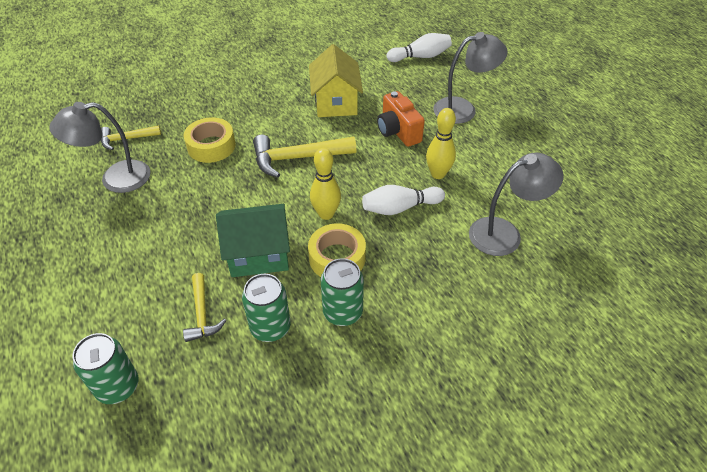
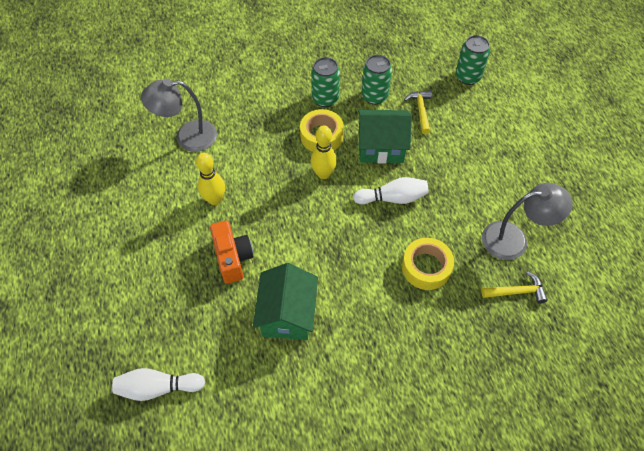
camera: 170 degrees left, 10 degrees up
(297, 158) = (341, 238): yellow hammer -> none
(335, 102) = (287, 314): yellow house -> green house
(400, 208) = (260, 171): white bowling pin -> white bowling pin (392, 198)
(463, 109) = (151, 280): grey lamp -> none

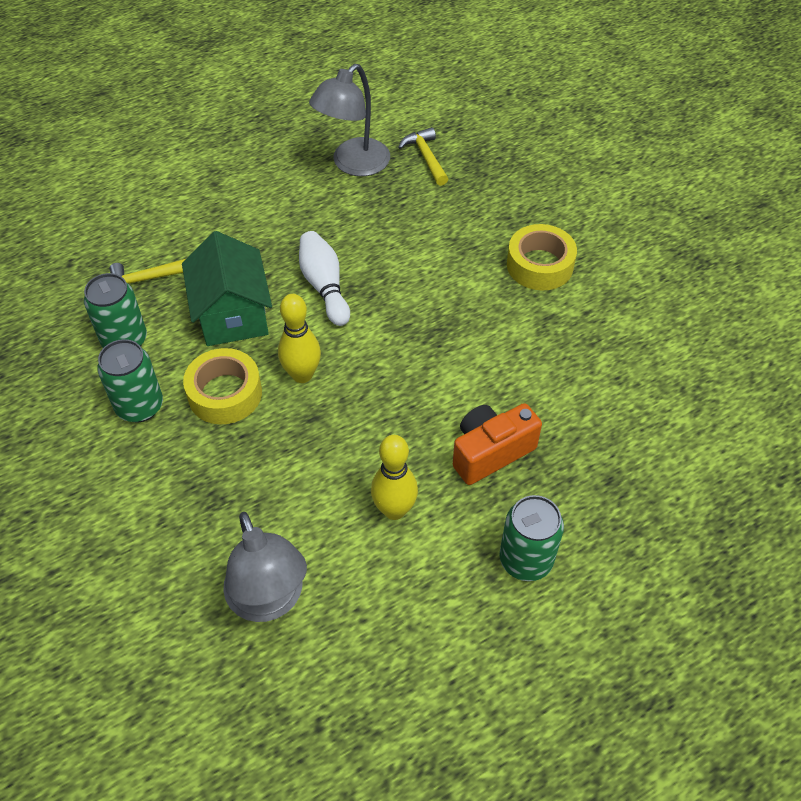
camera: 105 degrees left, 5 degrees down
(158, 387) = (719, 482): white bowling pin -> none
(287, 314) = (549, 364): green house -> none
(426, 267) = (423, 238): yellow tape -> yellow tape (539, 265)
(467, 77) = (68, 234): green can -> green can (526, 560)
(514, 239) = (353, 164): grey lamp -> grey lamp turned 120 degrees counterclockwise

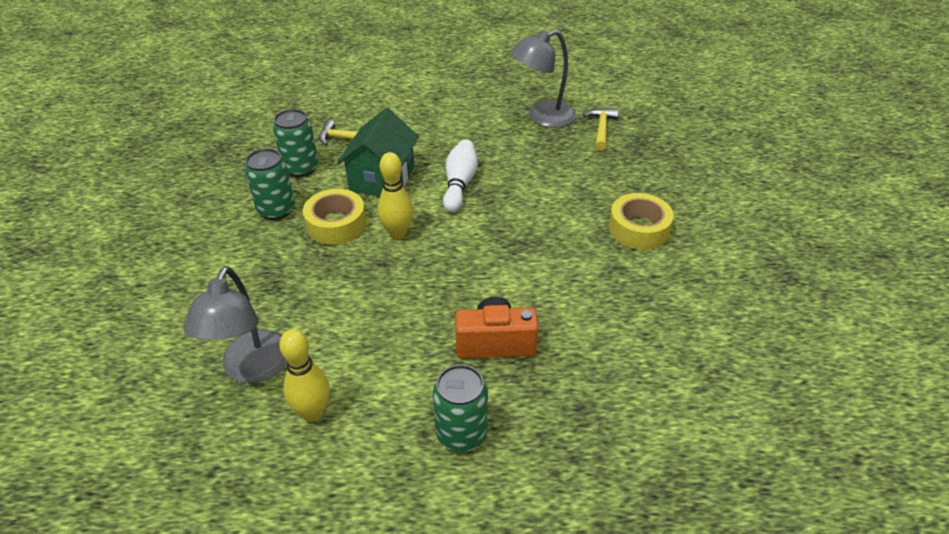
camera: 30 degrees right, 10 degrees down
(394, 510) = (389, 349): yellow bowling pin -> yellow bowling pin (313, 412)

